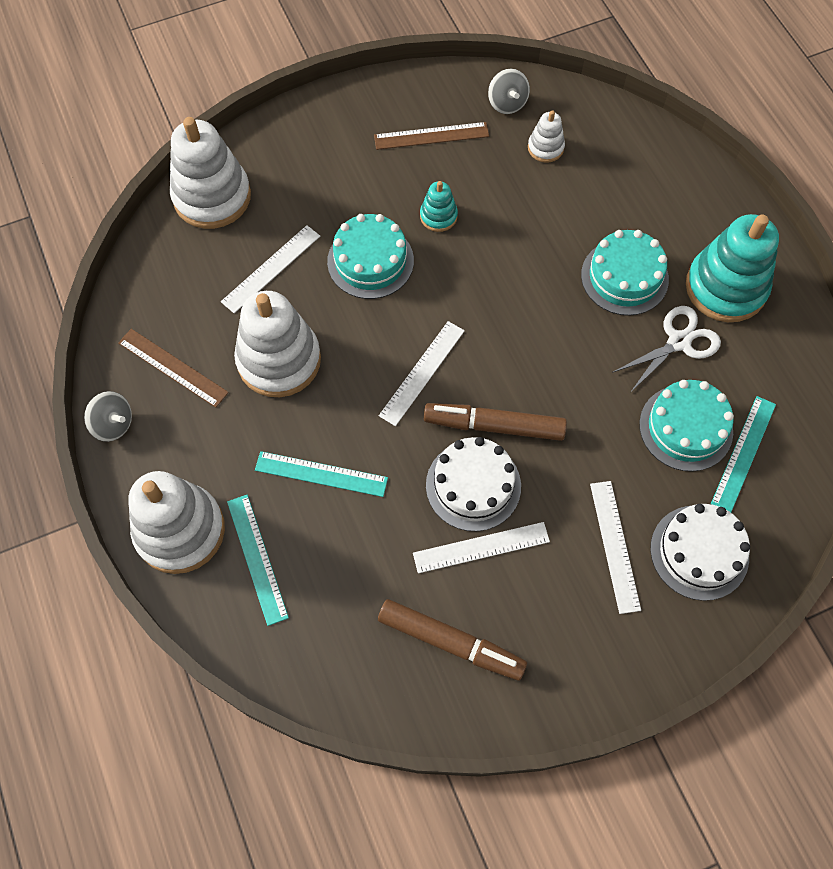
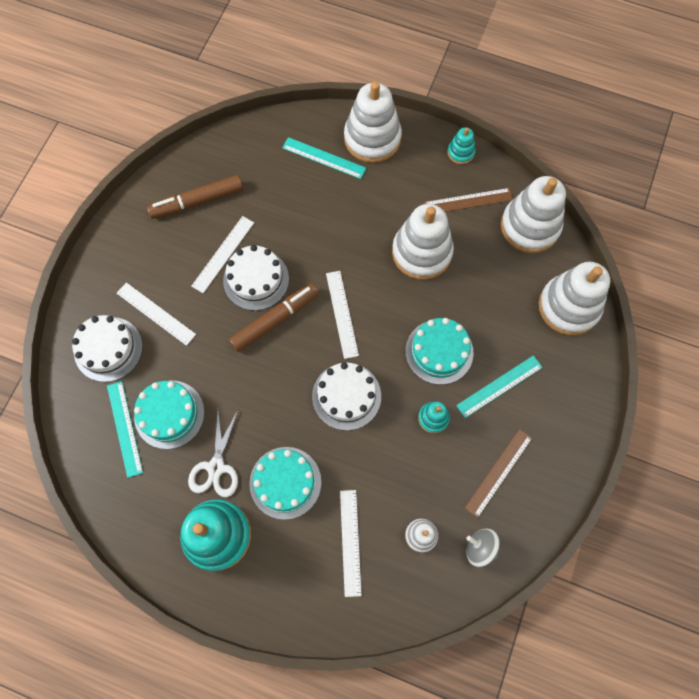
camera: 135 degrees right, 5 degrees up
(113, 424) = (460, 152): grey spinning top -> turquoise stacking toy
(150, 290) = (530, 226): none -> white stacking toy
(271, 269) = (485, 296): white ruler -> white ruler (350, 542)
(321, 474) = (336, 218): turquoise ruler -> turquoise ruler (499, 386)
(496, 298) = (346, 396): none -> white cake

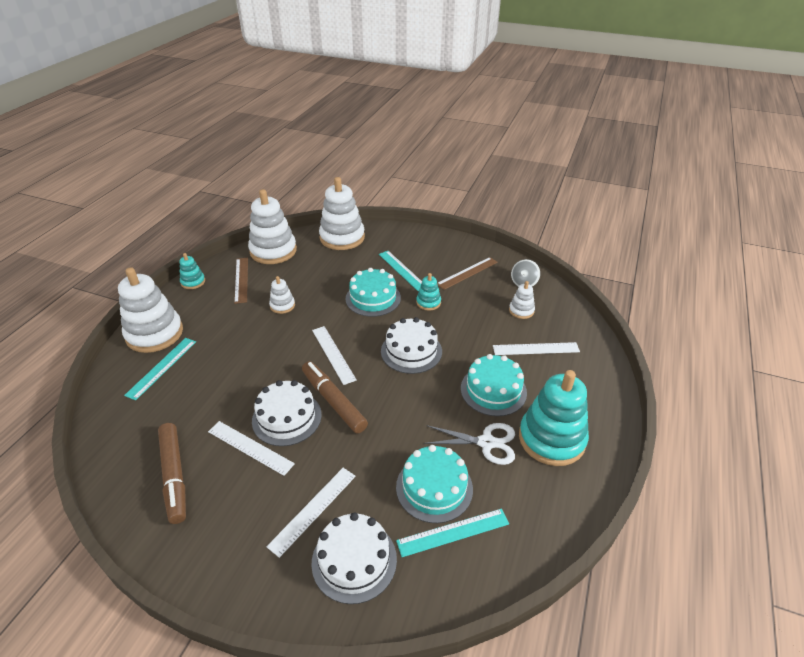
camera: 90 degrees left, 30 degrees down
(342, 314) = (333, 354): white ruler -> white ruler turned 75 degrees clockwise
(421, 252) = (282, 305): white stacking toy -> white stacking toy, size x0.48
(498, 472) = (467, 273): brown ruler -> brown ruler turned 75 degrees counterclockwise

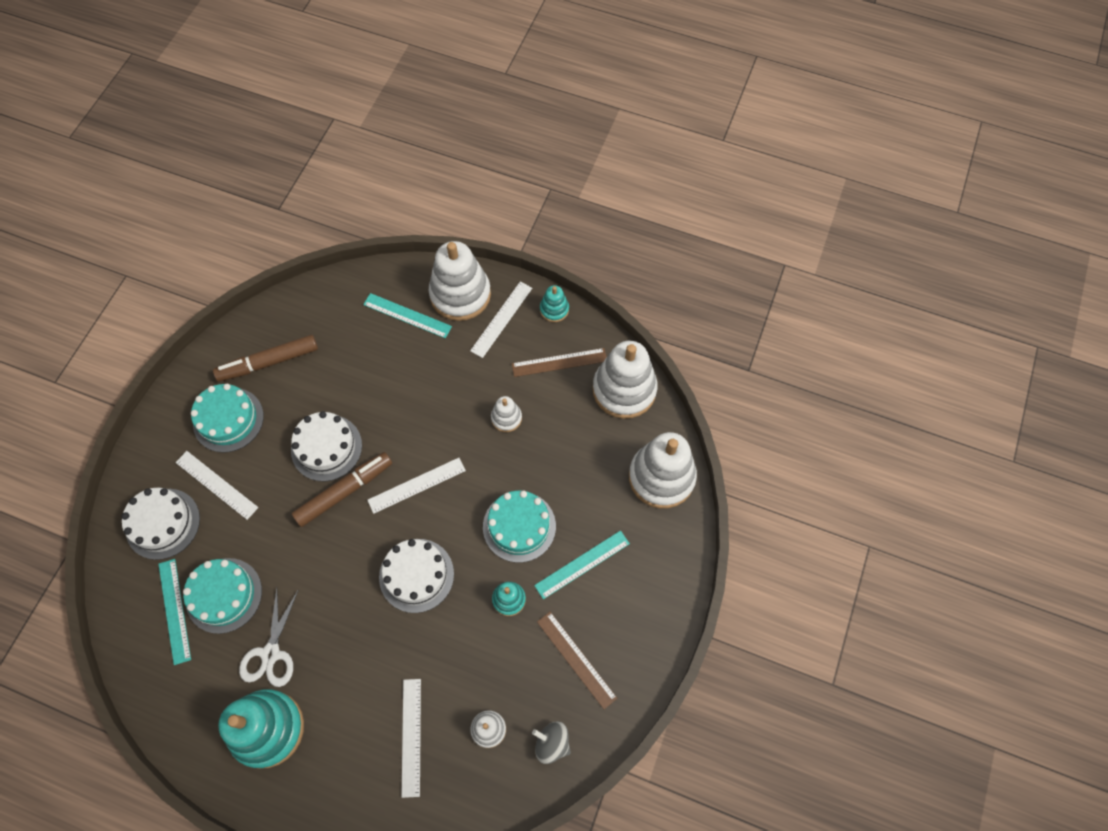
camera: 90 degrees right, 25 degrees up
(250, 447) = (293, 420): white ruler -> white ruler (501, 319)
(493, 390) = (344, 670): turquoise cake -> turquoise cake (228, 419)

